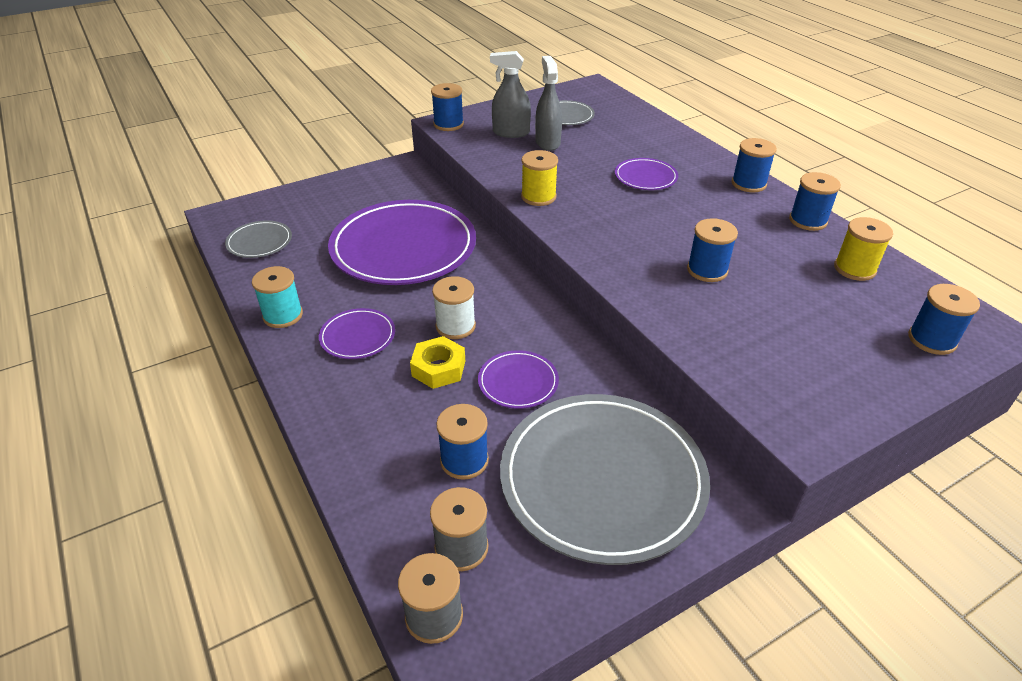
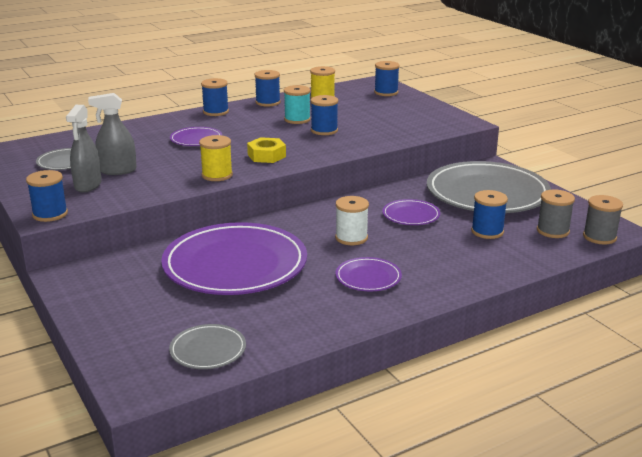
camera: 90 degrees left, 15 degrees down
(283, 315) = (341, 317): turquoise spool -> turquoise spool (297, 119)
(438, 368) = (401, 242): yellow nut -> yellow nut (266, 155)

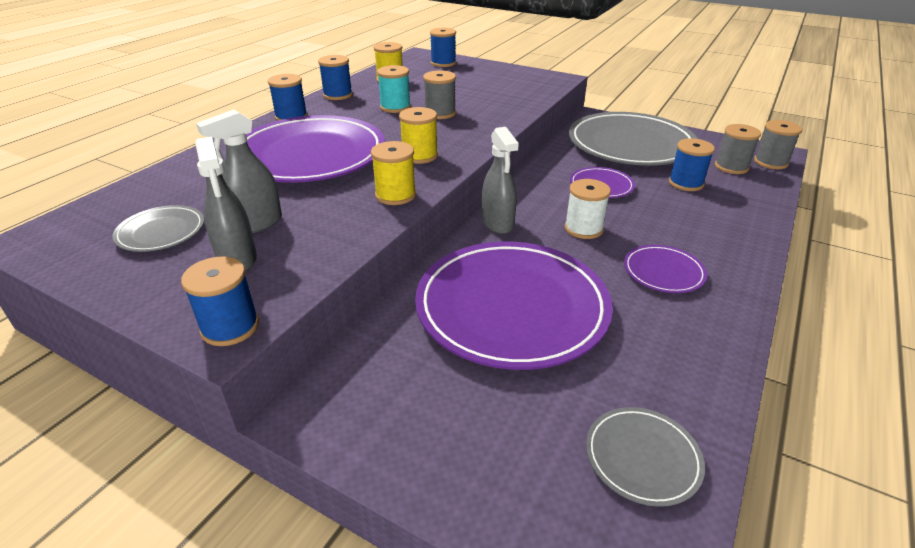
camera: 30 degrees left, 10 degrees up
(196, 139) = (310, 155): purple plate -> purple plate, size x2.24
(266, 155) = (419, 156): yellow nut -> yellow spool
(294, 218) = (497, 223): none -> grey spray bottle
(324, 130) = (440, 113): blue spool -> grey spool

